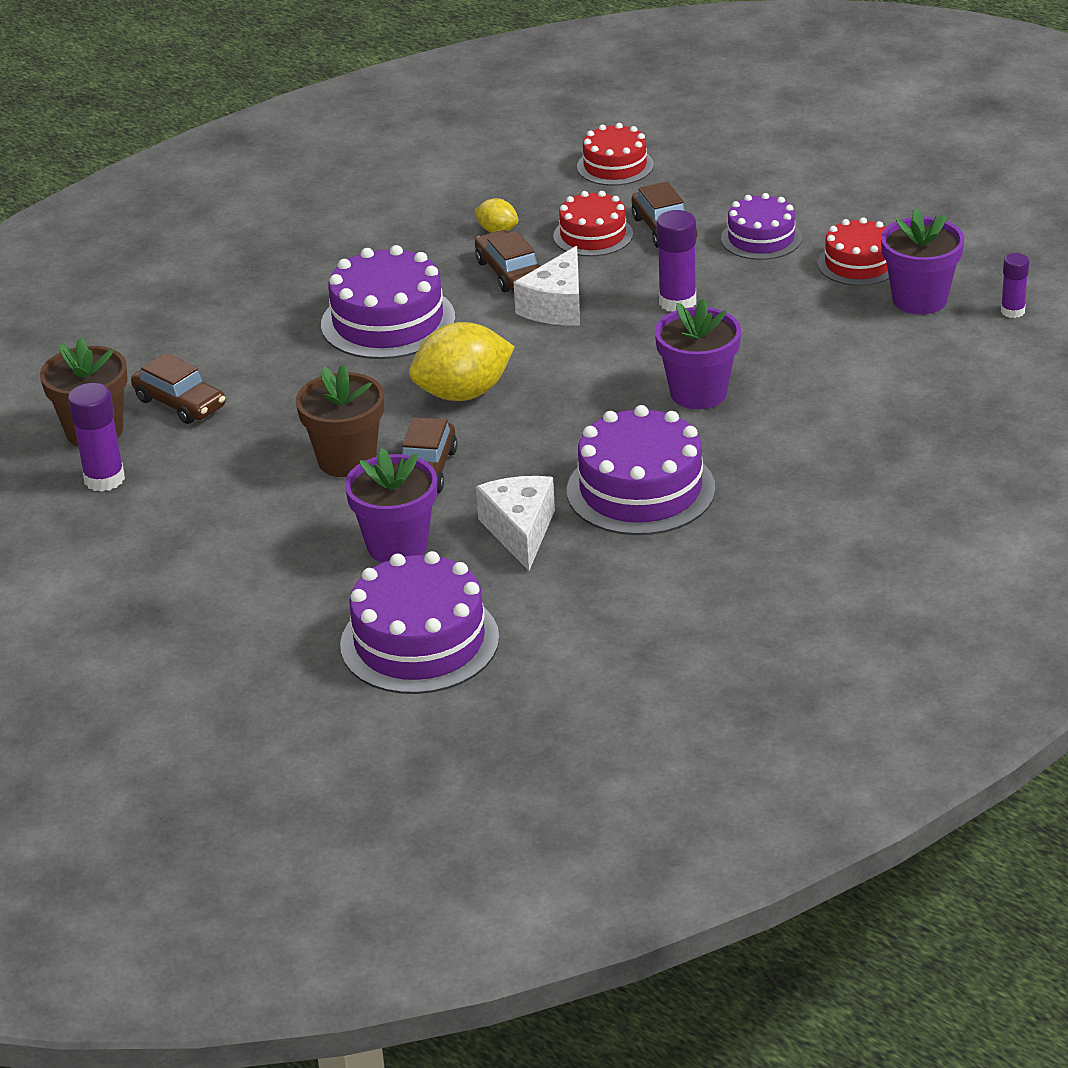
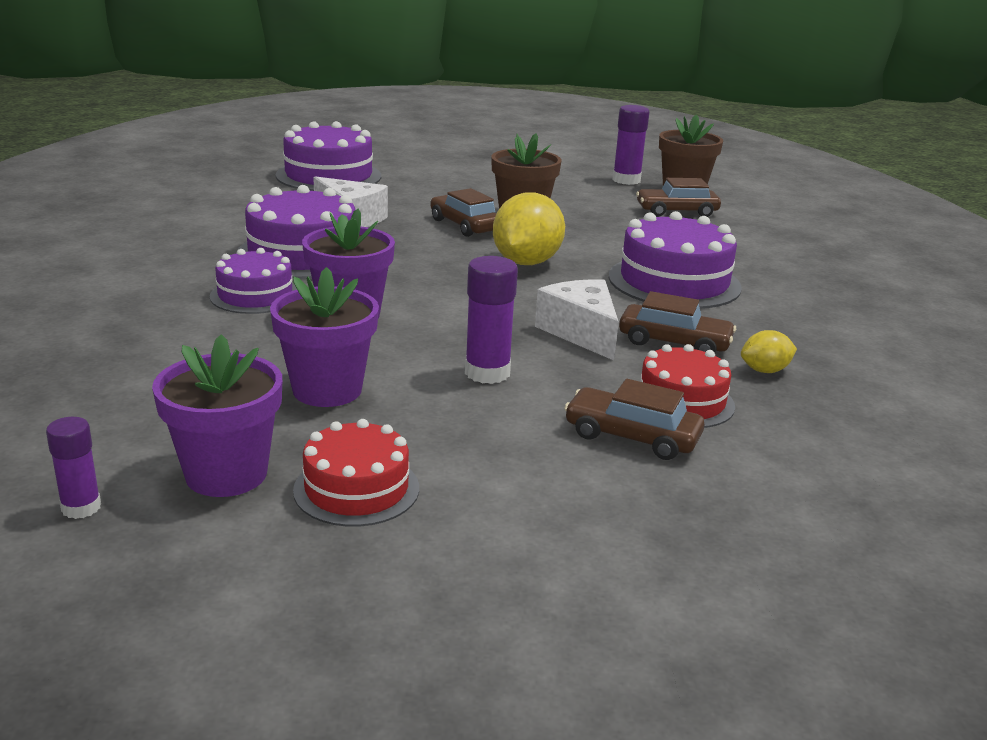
camera: 130 degrees right, 10 degrees down
(397, 546) = (413, 198): purple flower pot -> purple flower pot (327, 390)
(615, 166) = (832, 489): red cake -> none
(761, 238) = (516, 471): purple cake -> purple cake (255, 295)

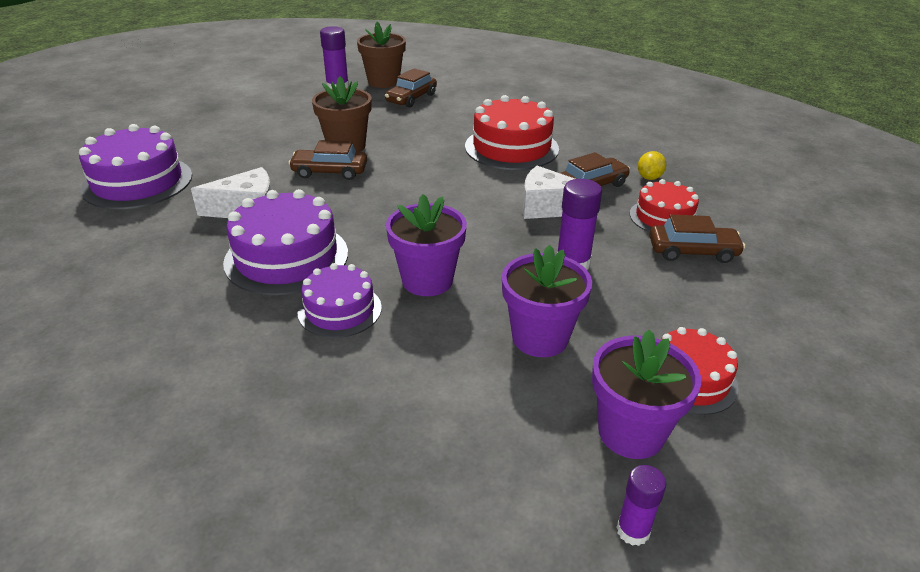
camera: 50 degrees left, 10 degrees up
(526, 262) = (423, 178): yellow lemon -> none
(632, 436) = (692, 251): brown car -> brown car turned 150 degrees counterclockwise
(674, 282) = (511, 147): purple cake -> red cake

